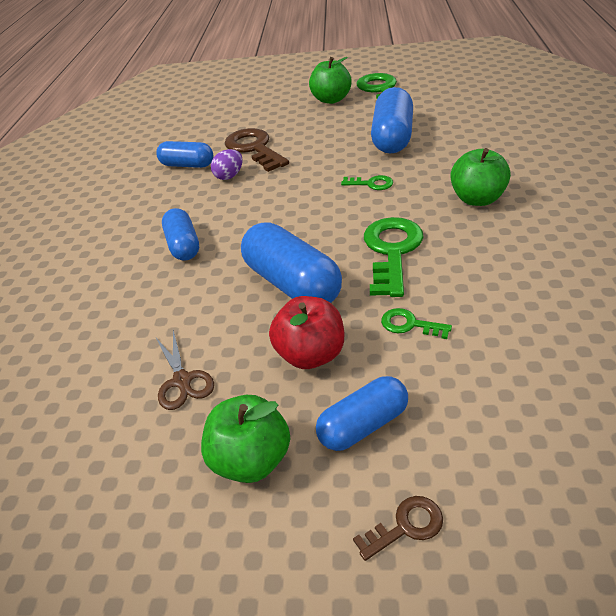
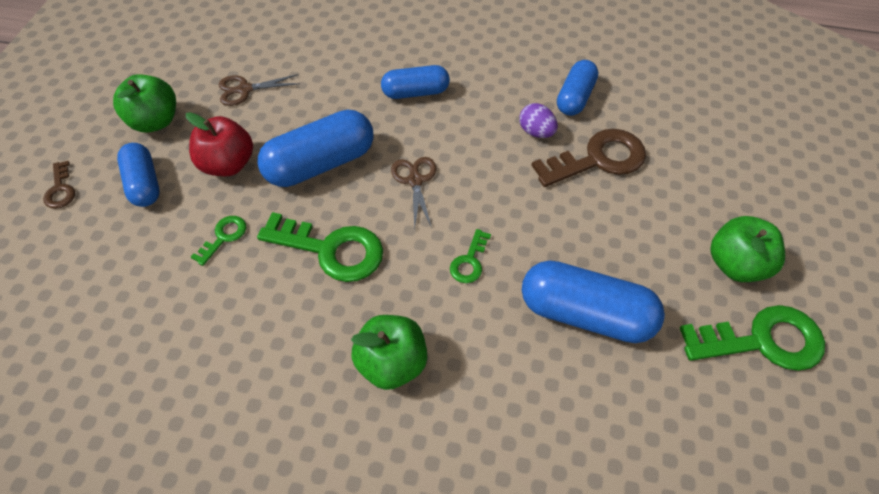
camera: 95 degrees right, 15 degrees up
(298, 223) = (415, 181): none -> brown scissors

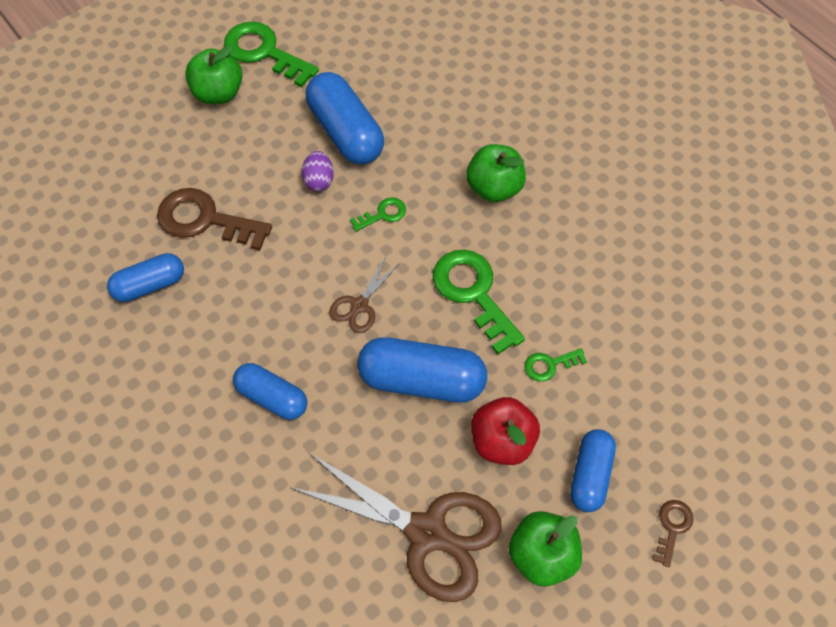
camera: 140 degrees left, 5 degrees up
(245, 90) = (427, 532): brown scissors -> brown scissors, size x2.08
(536, 132) = (220, 277): purple egg -> purple egg (319, 180)

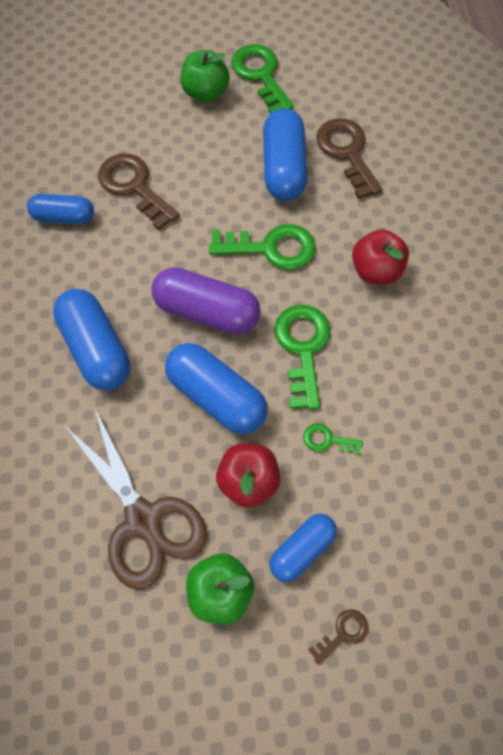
camera: 30 degrees right, 5 degrees up
(272, 397) = (96, 348): blue capsule -> blue capsule, size x1.59
(319, 180) = (238, 197): purple egg -> none
(360, 305) = (207, 311): brown scissors -> purple capsule
(383, 214) = (271, 248): green key -> green key, size x2.02
(397, 90) = (347, 152): none -> brown key
(494, 188) = (376, 270): green apple -> red apple

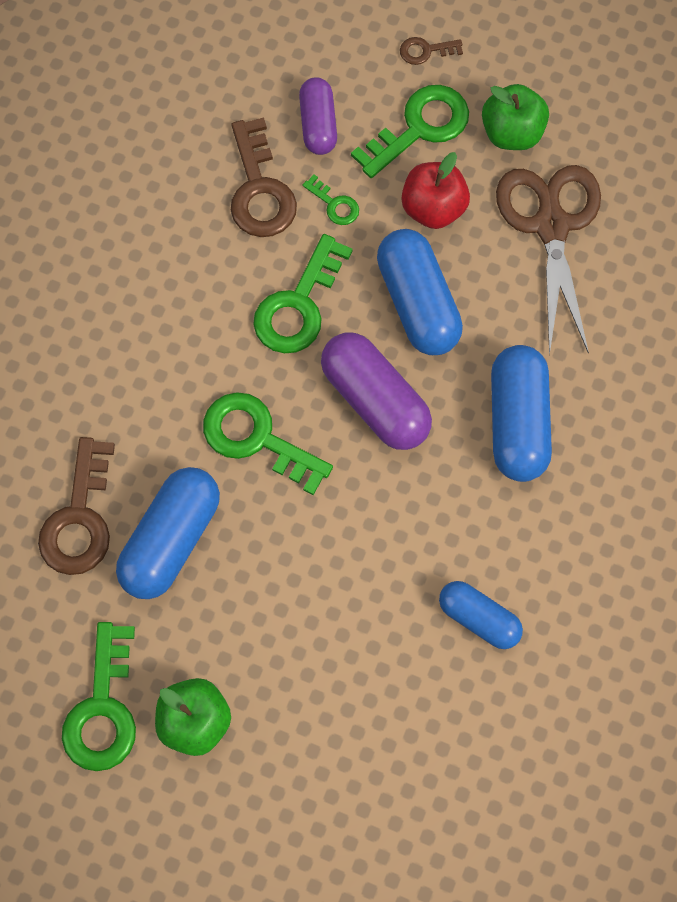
camera: 150 degrees left, 5 degrees up
(134, 187) = (371, 616): brown key -> brown key (260, 190)
(302, 549) = (420, 127): blue capsule -> green key
(376, 270) = (160, 348): red apple -> none
(386, 503) = (318, 124): none -> purple capsule

